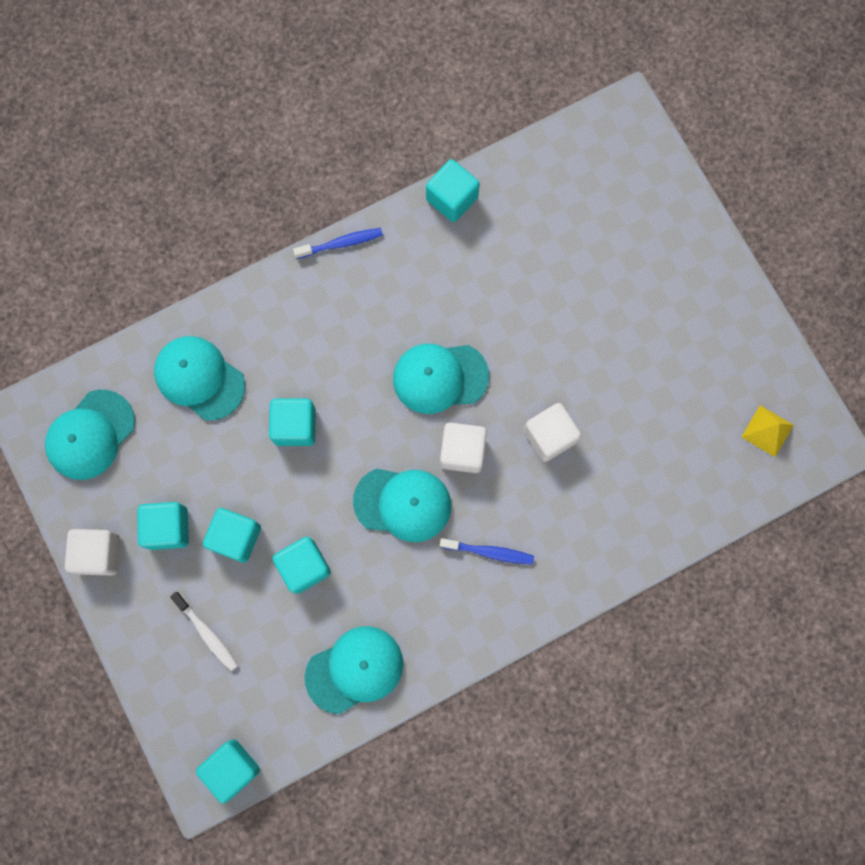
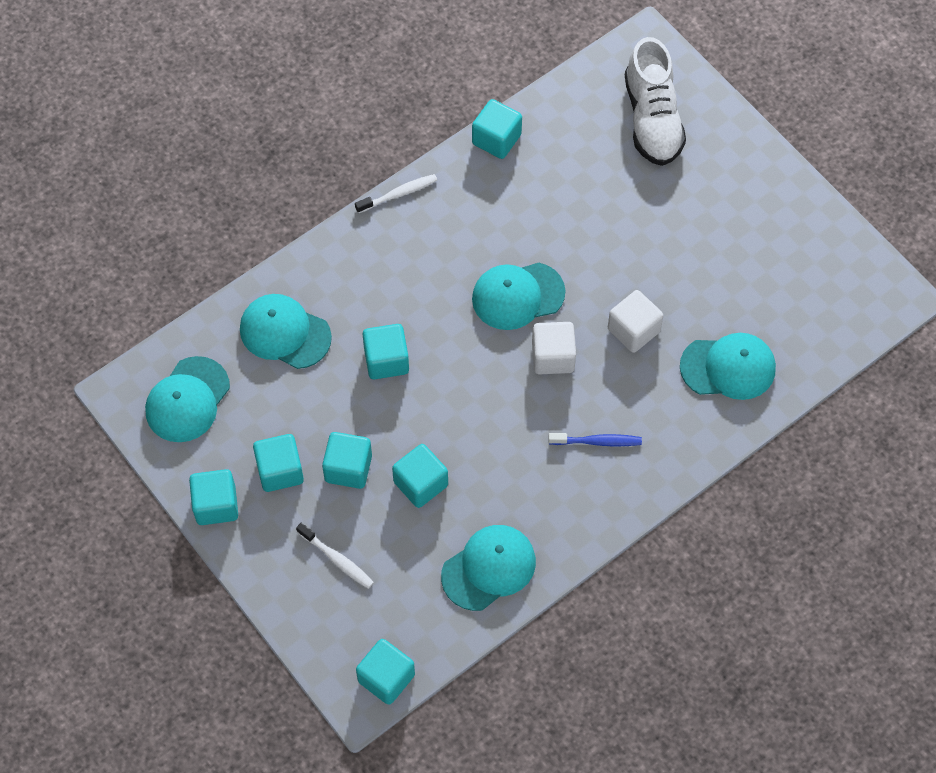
camera: 10 degrees left, 15 degrees down
(99, 554) = (216, 505): white cube -> turquoise cube
(341, 243) = (399, 194): blue toothbrush -> white toothbrush
(403, 503) = (505, 412): turquoise cap -> turquoise cap (728, 367)
(616, 202) = (652, 119): none -> white shoe
(767, 431) = (839, 293): yellow pyramid -> none

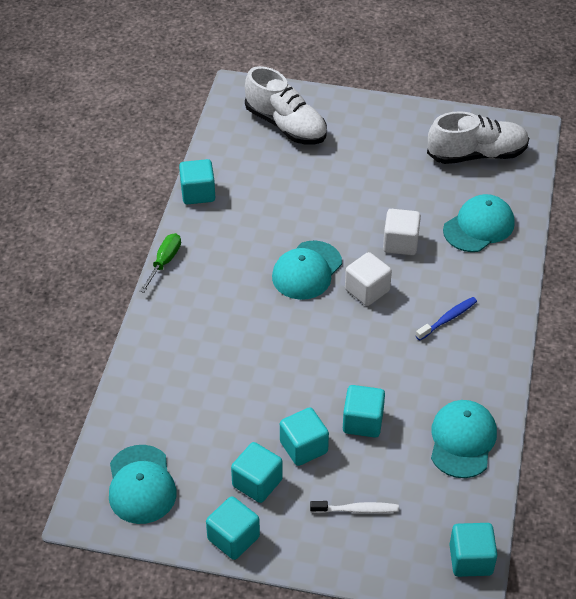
camera: 40 degrees left, 15 degrees down
(285, 333) = (170, 394): turquoise cap -> none
(386, 360) = (260, 364): turquoise cube -> none
(399, 194) = (164, 262): white toothbrush -> green screwdriver
(810, 286) = (477, 155): none -> white shoe

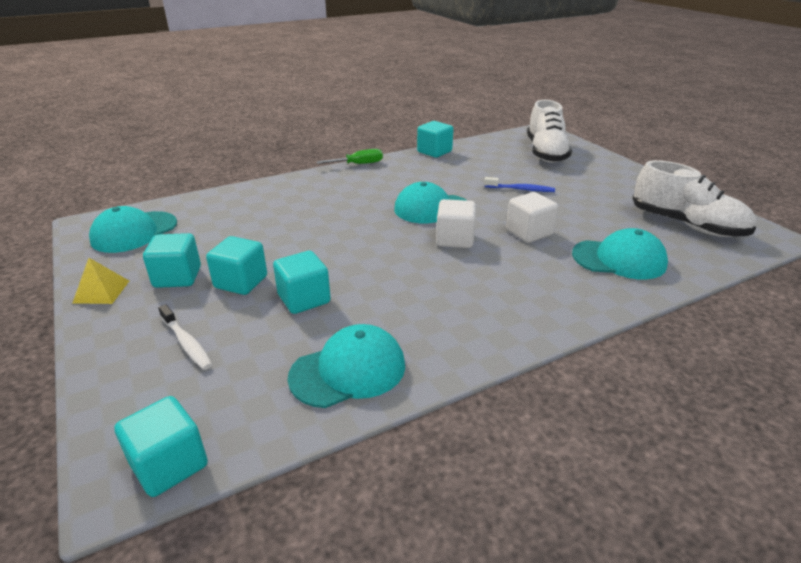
camera: 50 degrees right, 15 degrees down
(233, 538) = (101, 291): turquoise cube -> yellow pyramid
(448, 319) = (489, 290): blue toothbrush -> blue toothbrush (521, 189)

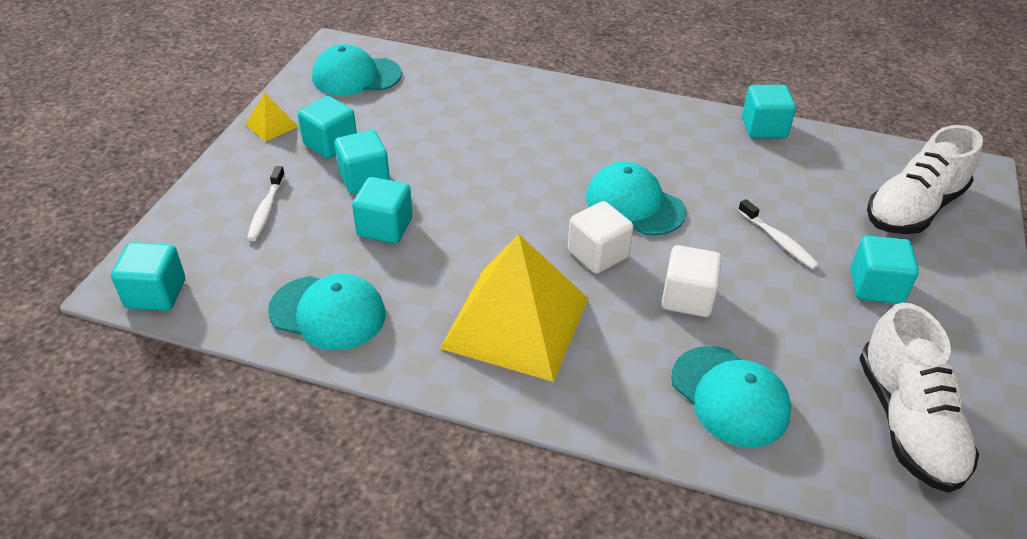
camera: 45 degrees right, 10 degrees up
(358, 164) = (648, 100): green screwdriver -> none
(472, 295) = (516, 322): none -> yellow pyramid
(521, 189) = (778, 241): blue toothbrush -> white toothbrush
(586, 185) = (876, 286): none -> turquoise cube

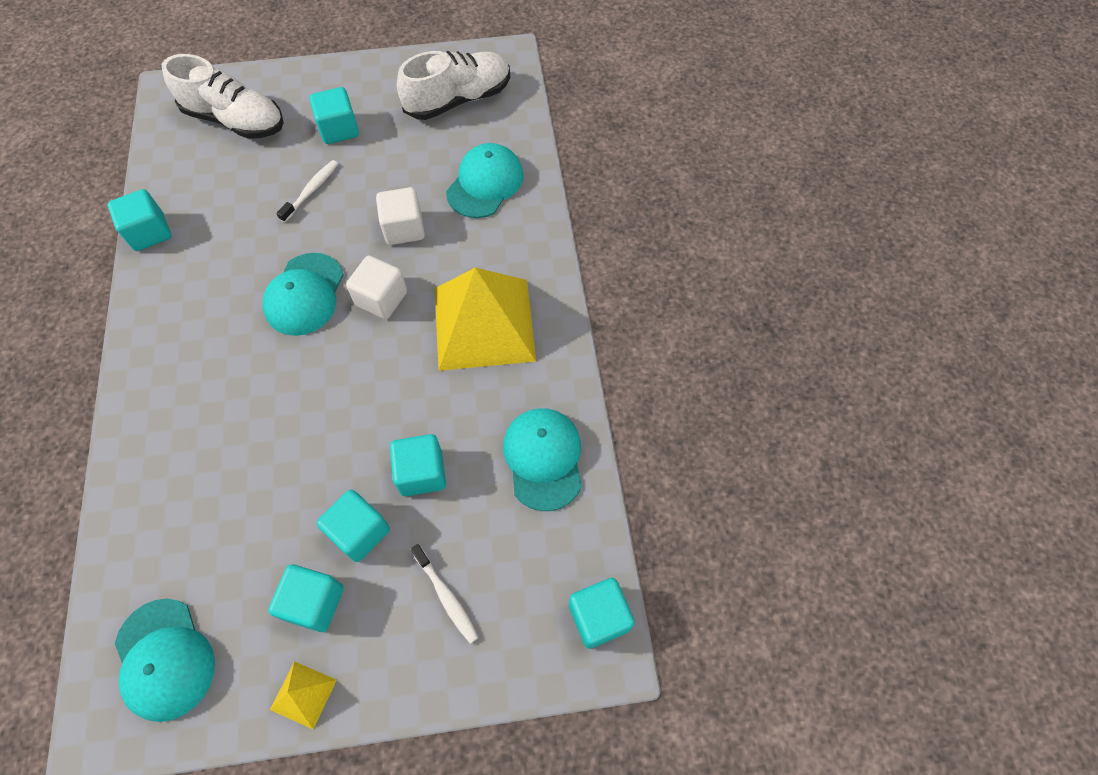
camera: 115 degrees left, 20 degrees up
(266, 210) = (446, 597): white toothbrush -> white toothbrush turned 75 degrees clockwise

